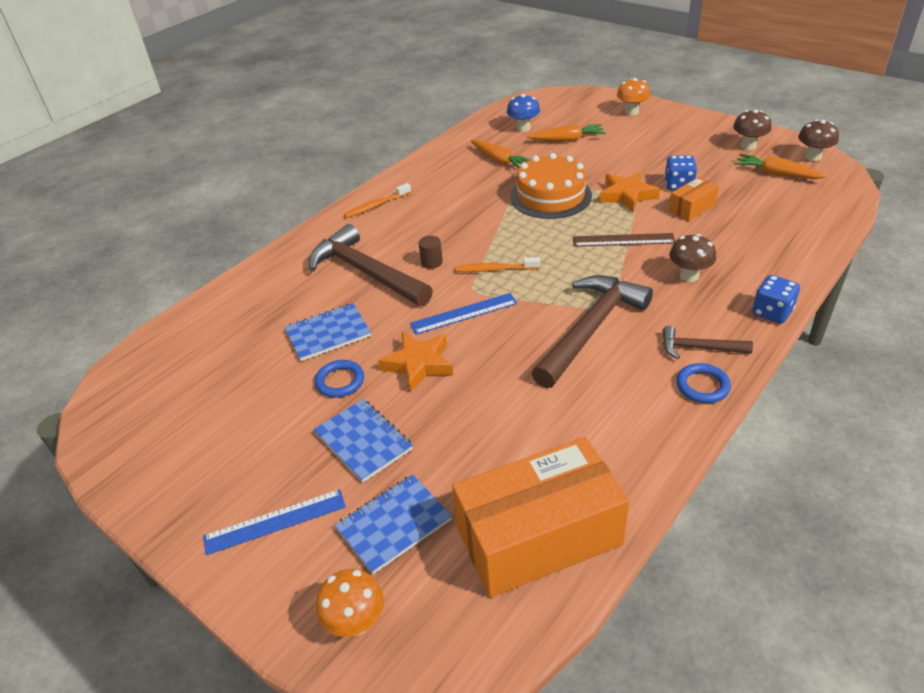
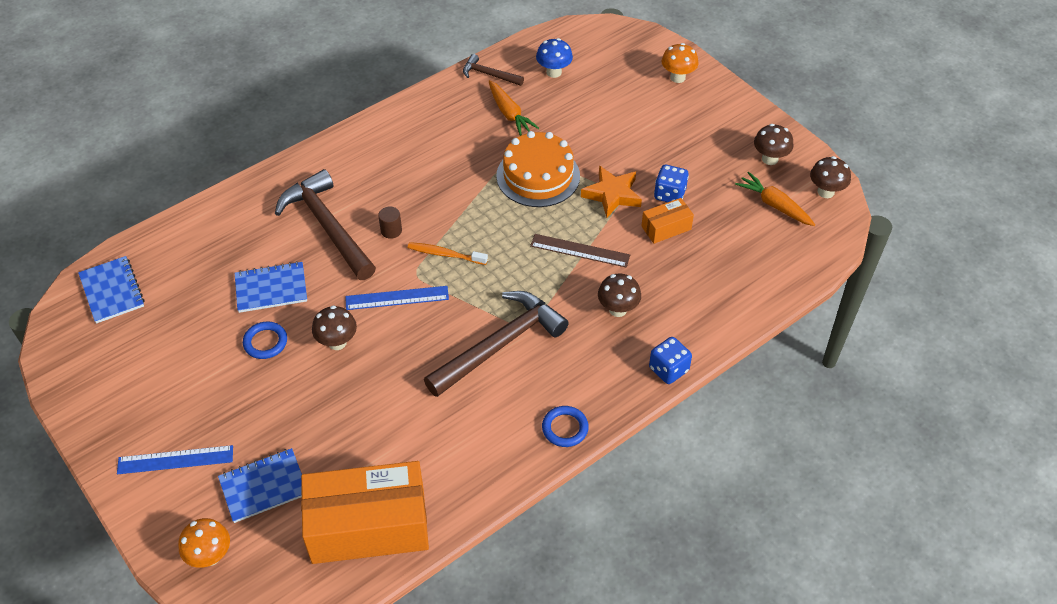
camera: 10 degrees right, 10 degrees up
(363, 441) = (265, 406): blue notebook -> blue notebook (112, 291)
(376, 205) = (365, 144): orange toothbrush -> none
(418, 364) = (337, 342): orange star -> brown mushroom
(567, 140) = (590, 101): orange carrot -> none
(699, 348) = (583, 390): brown hammer -> brown hammer (489, 74)

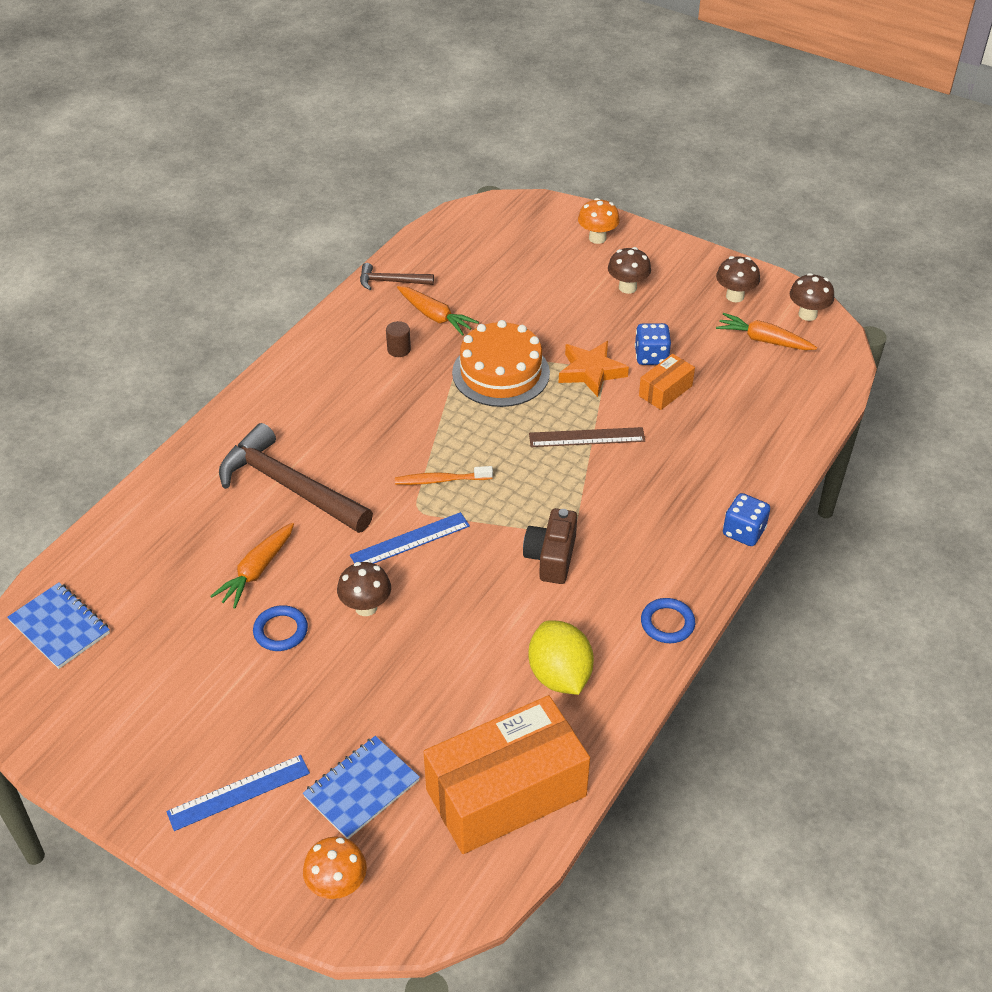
camera: 20 degrees left, 5 degrees down
(271, 288) = (257, 571): blue notebook -> orange carrot
(391, 230) = (366, 471): brown cylinder -> brown cylinder (399, 349)
(457, 444) = (559, 675): none -> yellow lemon
(500, 344) = (551, 557): brown hammer -> brown camera
(554, 72) = (462, 263): blue mushroom -> none
(618, 309) = (658, 486): brown mushroom -> brown mushroom (627, 287)

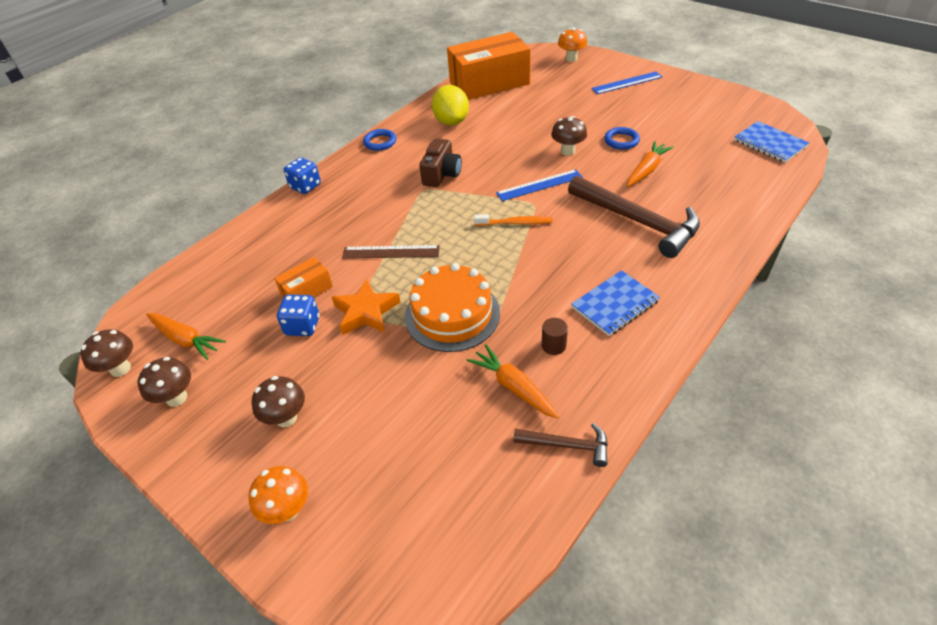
camera: 170 degrees left, 0 degrees up
(361, 788) = (563, 84): blue notebook -> blue notebook (615, 304)

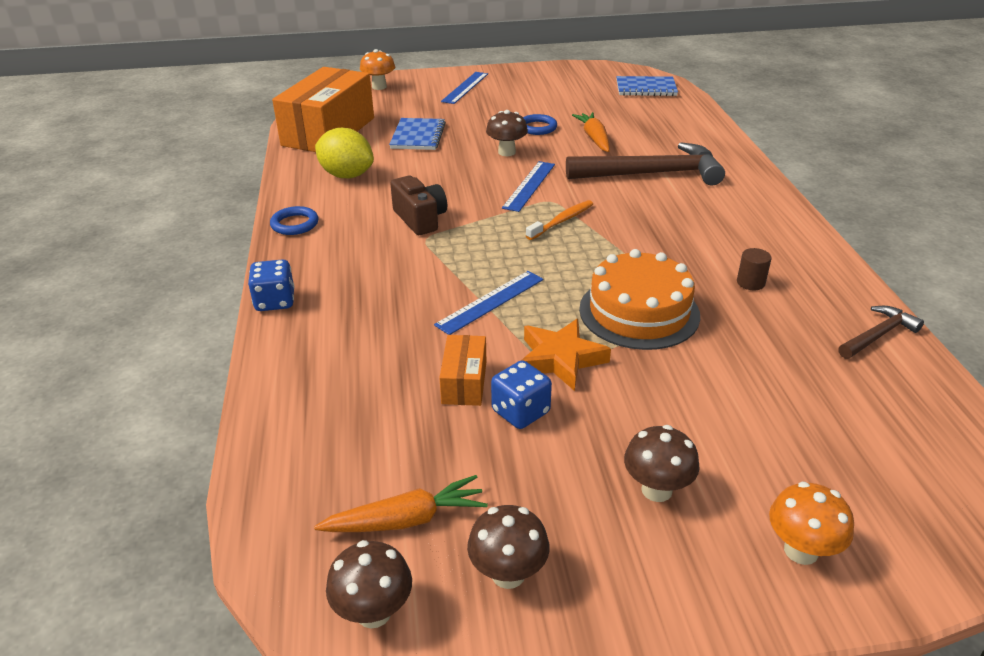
camera: 50 degrees left, 10 degrees down
(391, 252) = (490, 302): brown ruler -> blue ruler
(514, 387) = (778, 327): orange carrot -> none
(615, 304) = (738, 232): blue notebook -> blue notebook (418, 136)

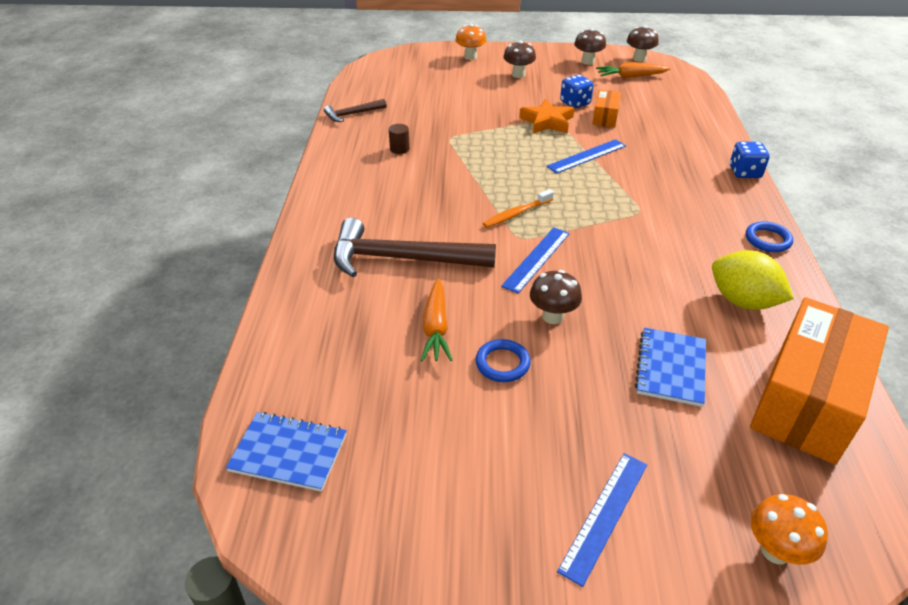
camera: 170 degrees left, 5 degrees up
(420, 219) = (647, 231): brown camera -> none
(639, 312) = (487, 140): orange cake -> none

